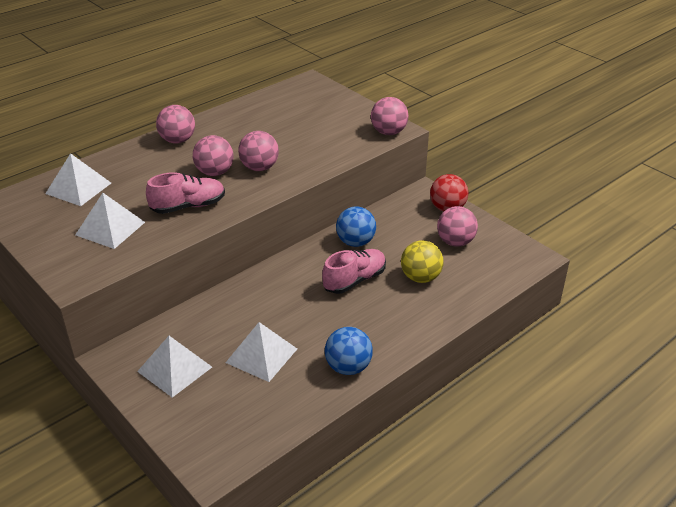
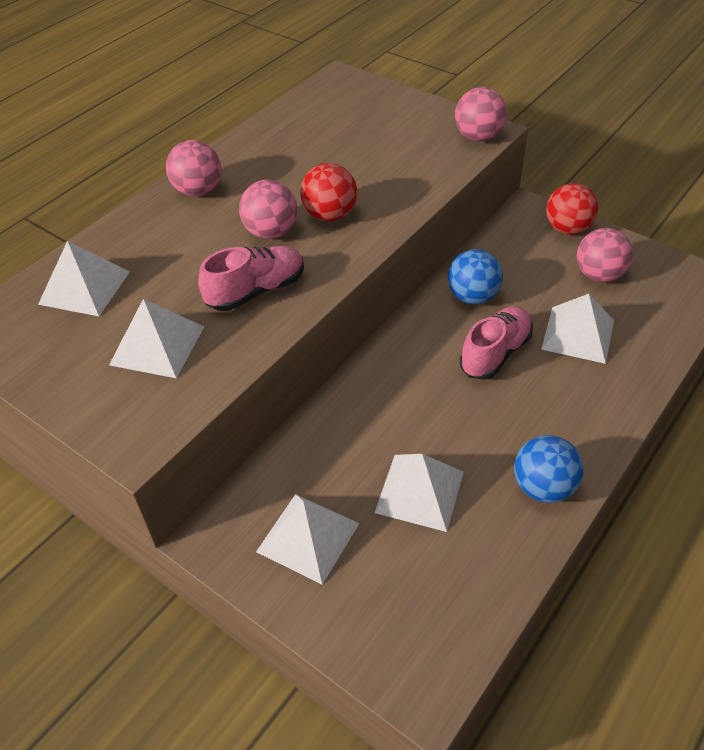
camera: 10 degrees left, 10 degrees up
(259, 168) = (330, 215): pink ball -> red ball
(420, 277) = (578, 334): yellow ball -> white pyramid

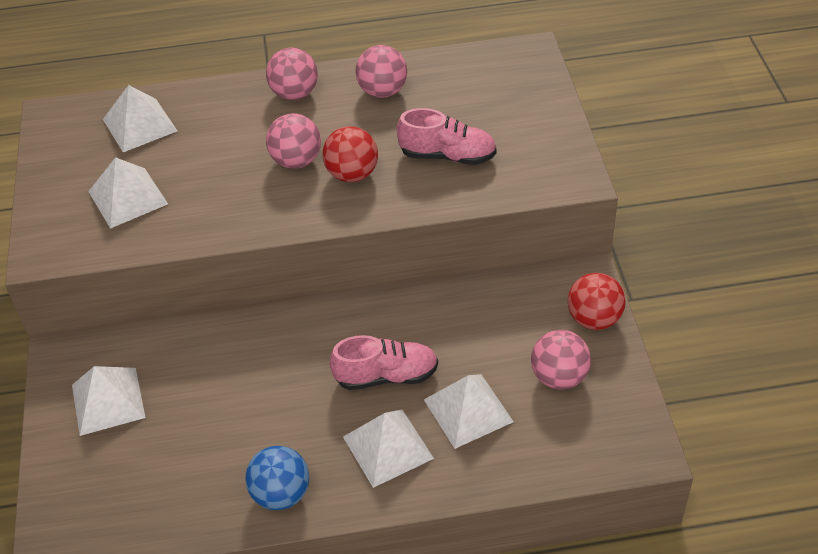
camera: 45 degrees right, 0 degrees up
(256, 291) = (229, 200): pink shoe -> pink shoe (447, 156)
(419, 492) = (204, 429): white pyramid -> white pyramid (387, 447)
(472, 297) = (433, 320): blue ball -> none
(478, 137) = (559, 179): pink ball -> pink ball (382, 91)

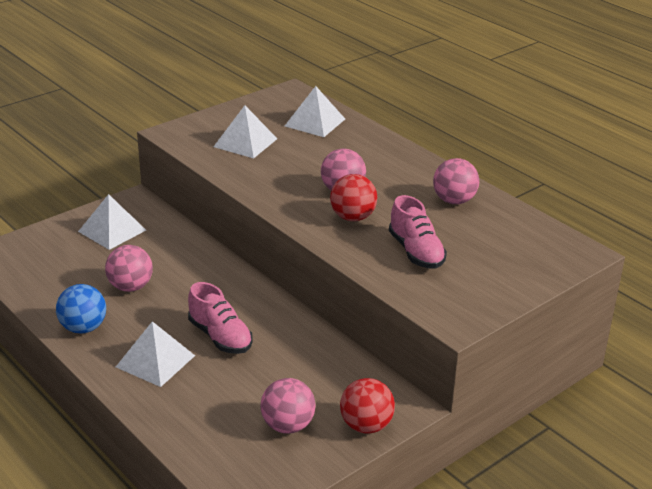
camera: 55 degrees right, 15 degrees down
(294, 94) = (409, 166): pink ball -> pink ball (130, 287)
(468, 410) = (218, 388): white pyramid -> none

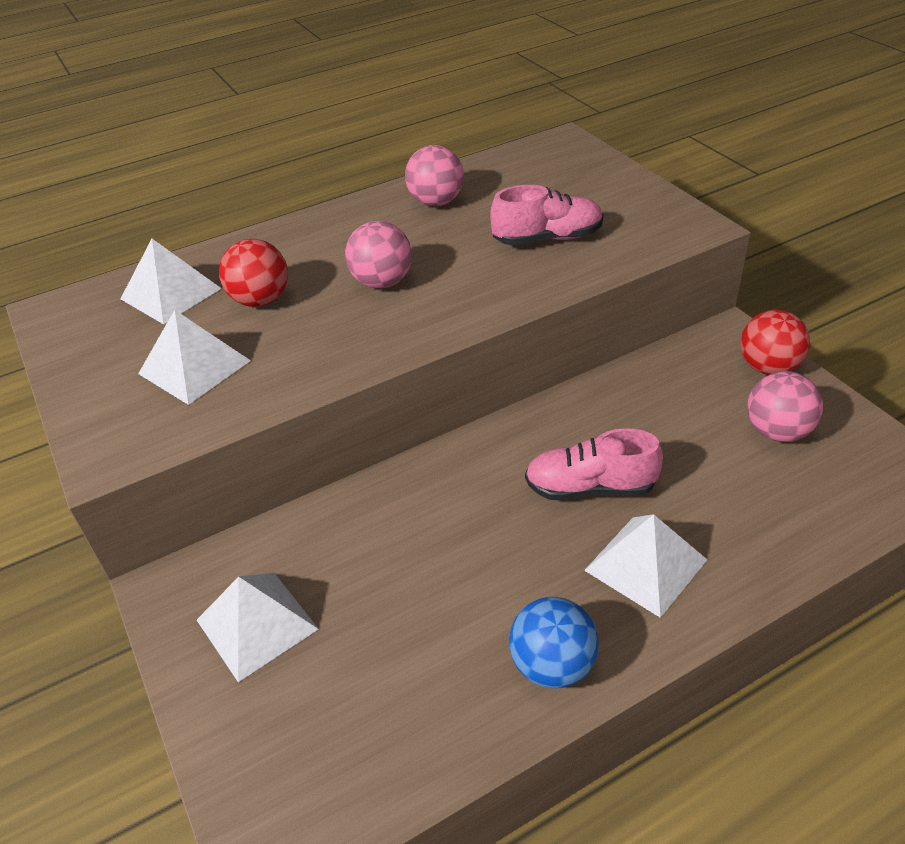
camera: 75 degrees left, 10 degrees up
(130, 287) = (443, 596): pink ball -> none
(220, 337) = (590, 487): pink shoe -> pink shoe turned 150 degrees counterclockwise
(352, 217) = (455, 279): red ball -> red ball (260, 300)

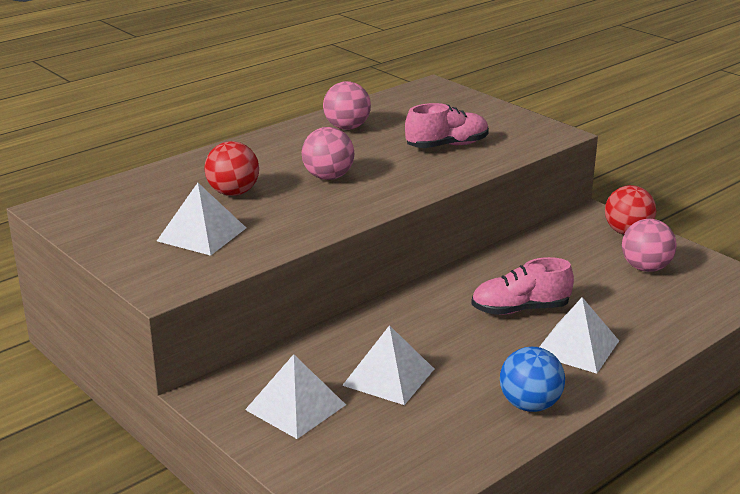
camera: 15 degrees left, 15 degrees down
(171, 293) = (153, 193): white pyramid -> white pyramid (389, 377)

